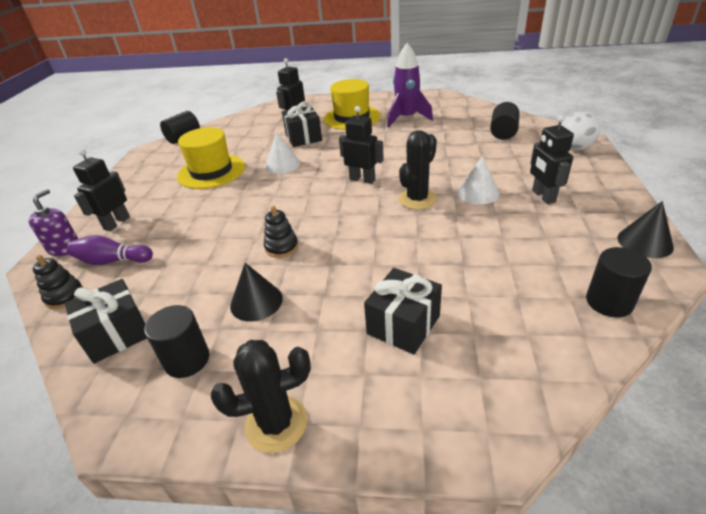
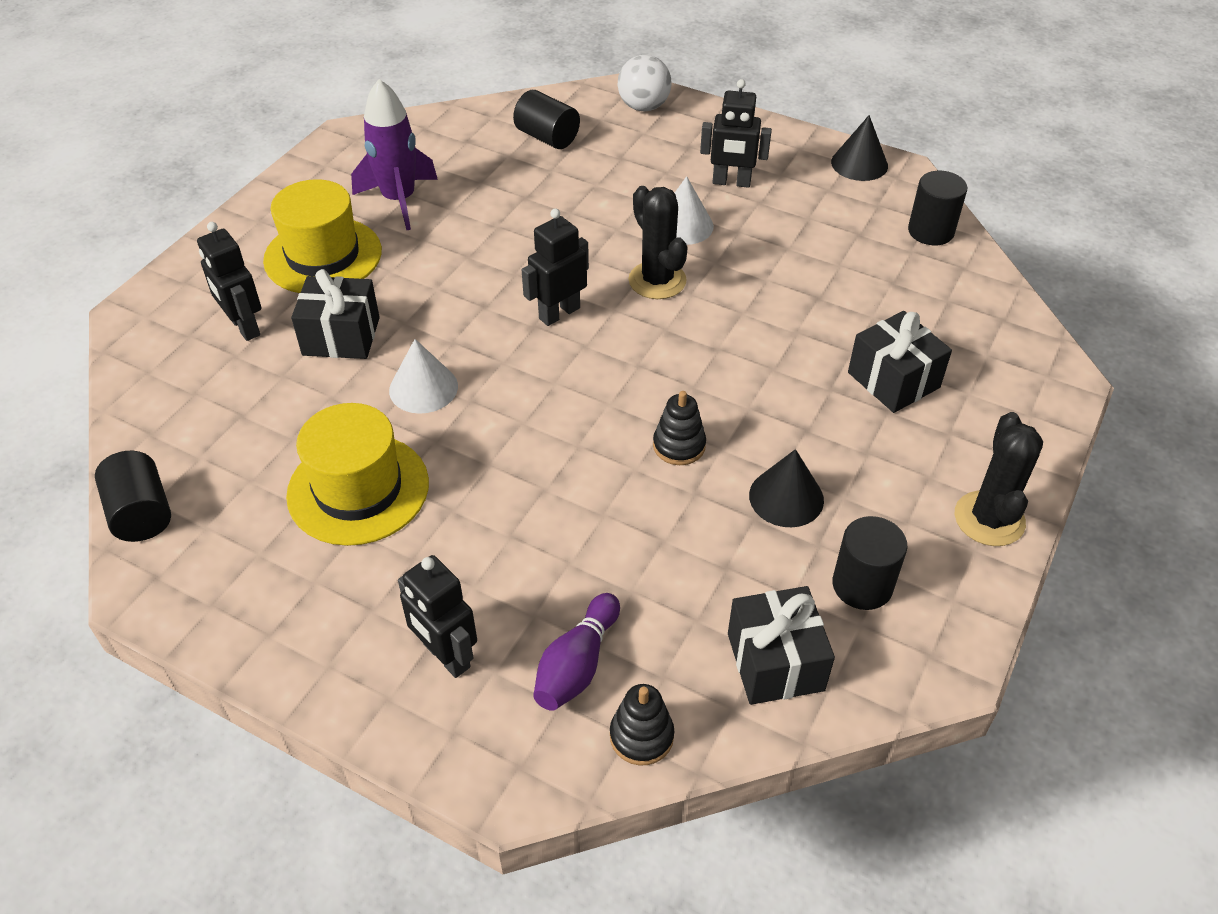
camera: 70 degrees left, 10 degrees up
(64, 248) = (479, 744): purple soap dispenser -> none

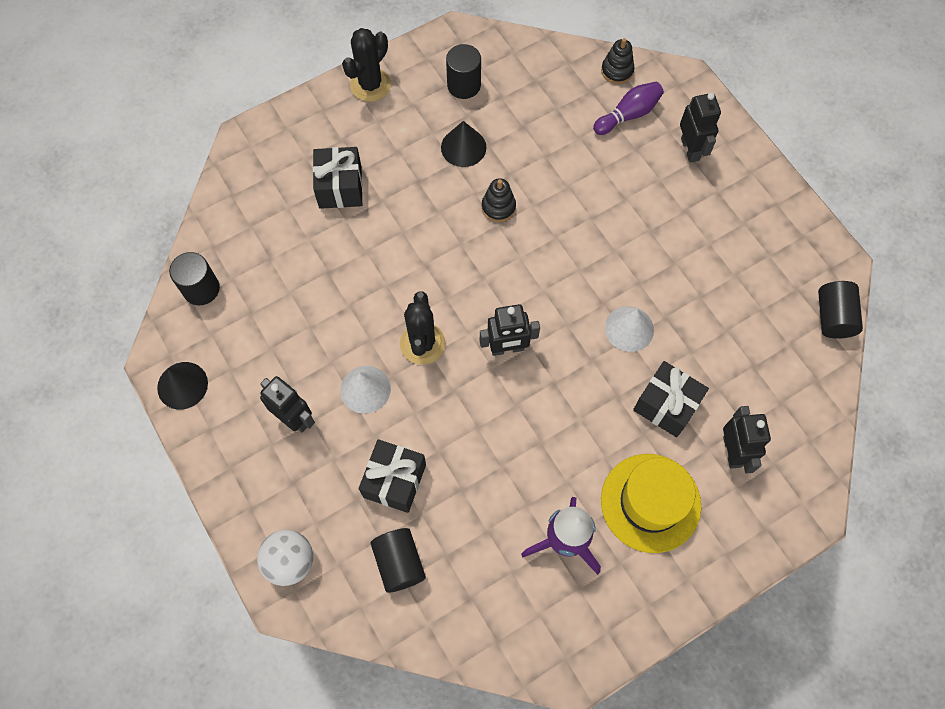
camera: 150 degrees left, 20 degrees up
(358, 489) = (699, 270): yellow hat -> none
(775, 662) = (534, 72): black gift -> black gift (394, 481)

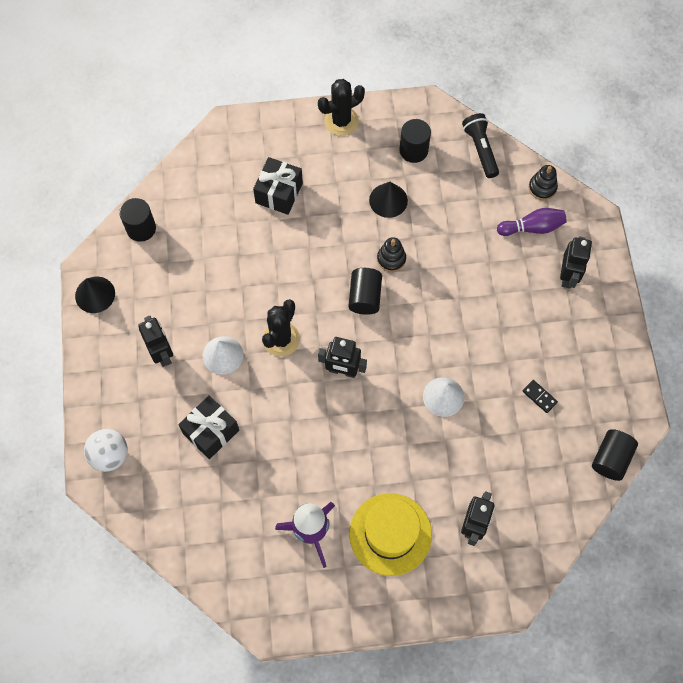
camera: 25 degrees right, 0 degrees up
(399, 563) = (185, 492): black cylinder -> black cylinder (365, 297)
(533, 57) = (480, 149): none -> black flashlight
(666, 405) = (441, 467): black gift -> none
(728, 285) = (539, 397): none -> black domino

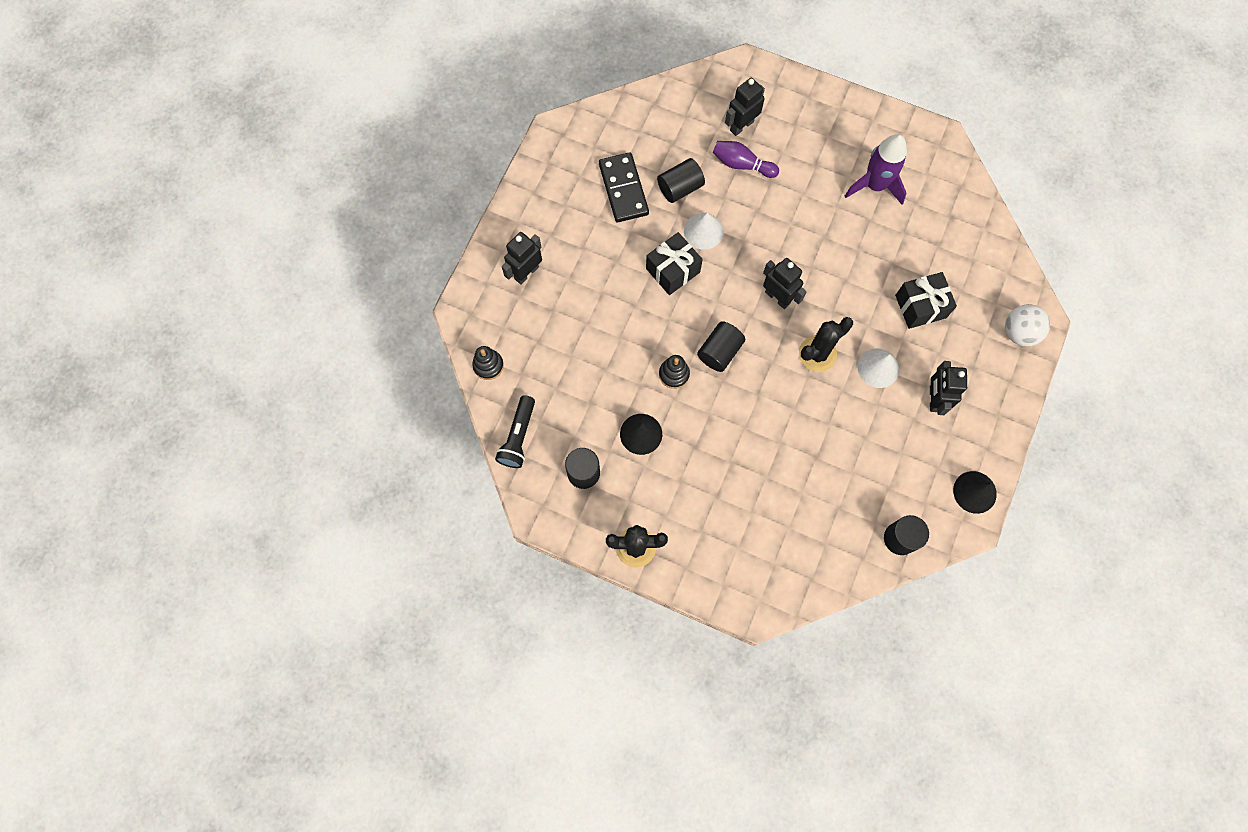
camera: 150 degrees left, 5 degrees up
(279, 193) = (743, 501): black gift -> black gift (673, 270)
(390, 534) = (811, 153): yellow hat -> none
(532, 227) = (525, 333): purple bowling pin -> purple bowling pin (742, 164)
(539, 397) = (623, 189): black domino -> black domino, size x2.19
(611, 459) = (600, 116): black cylinder -> black cylinder (680, 188)

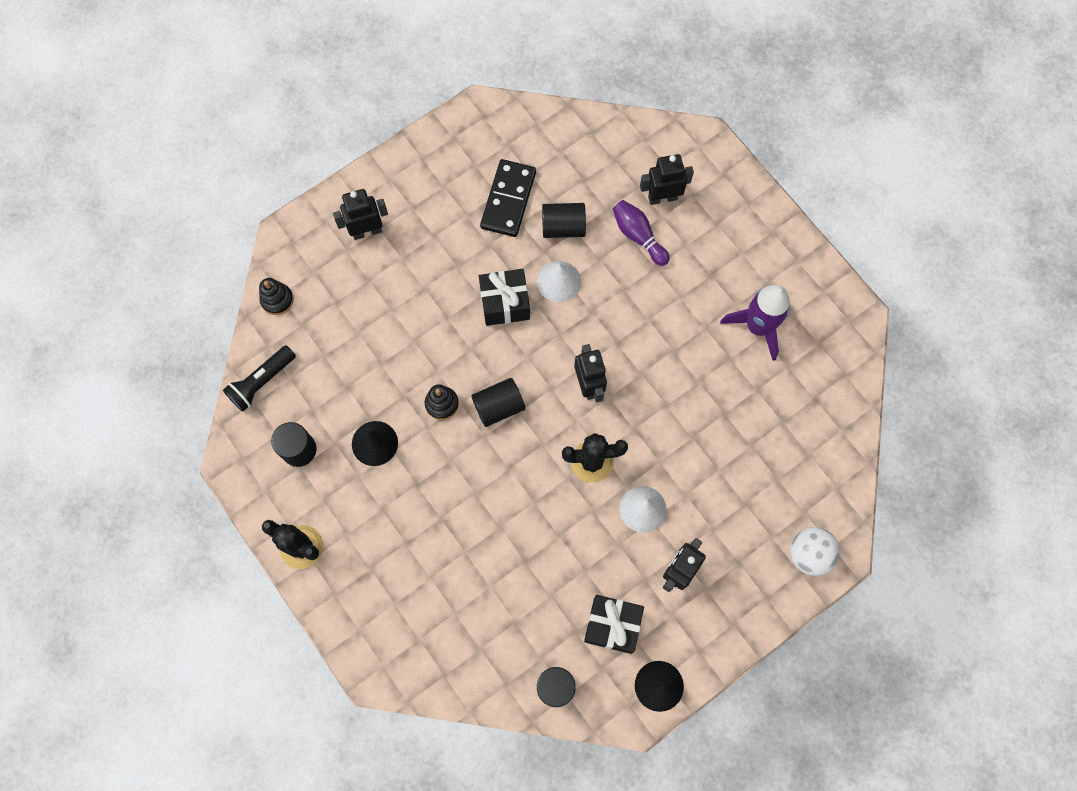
camera: 30 degrees right, 0 degrees up
(920, 306) = (725, 472): black gift -> black gift (612, 625)

